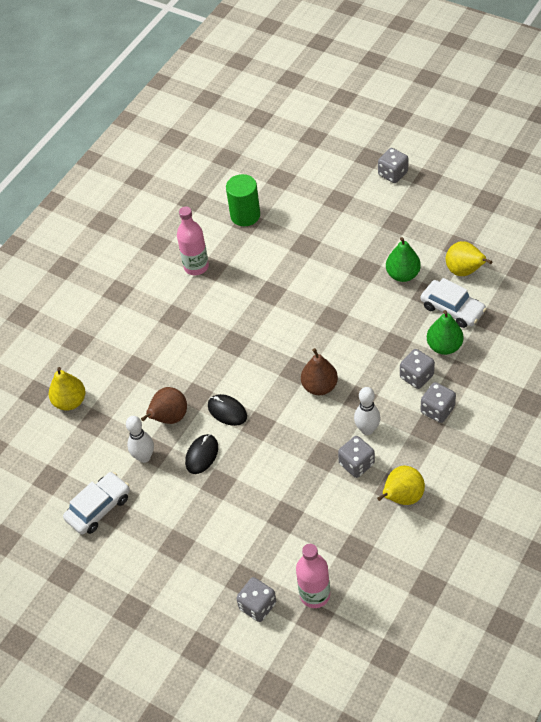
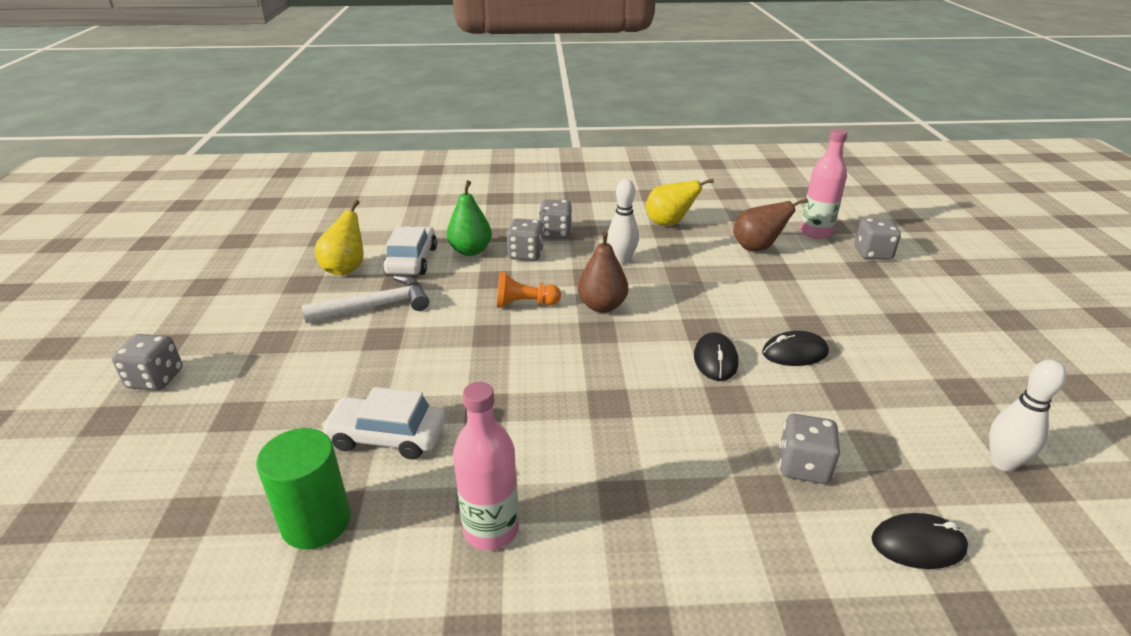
camera: 130 degrees left, 20 degrees down
(70, 401) = (918, 544): yellow pear -> black mouse
(98, 508) = (980, 404): white car -> white car (387, 436)
(144, 457) = (866, 400): white bowling pin -> white bowling pin (1002, 463)
(169, 418) = (789, 406): brown pear -> brown pear (757, 248)
(352, 347) = (524, 304): none -> orange pawn
(356, 464) = (667, 254): grey dice -> grey dice (803, 466)
(402, 274) = (376, 306): green pear -> white hammer

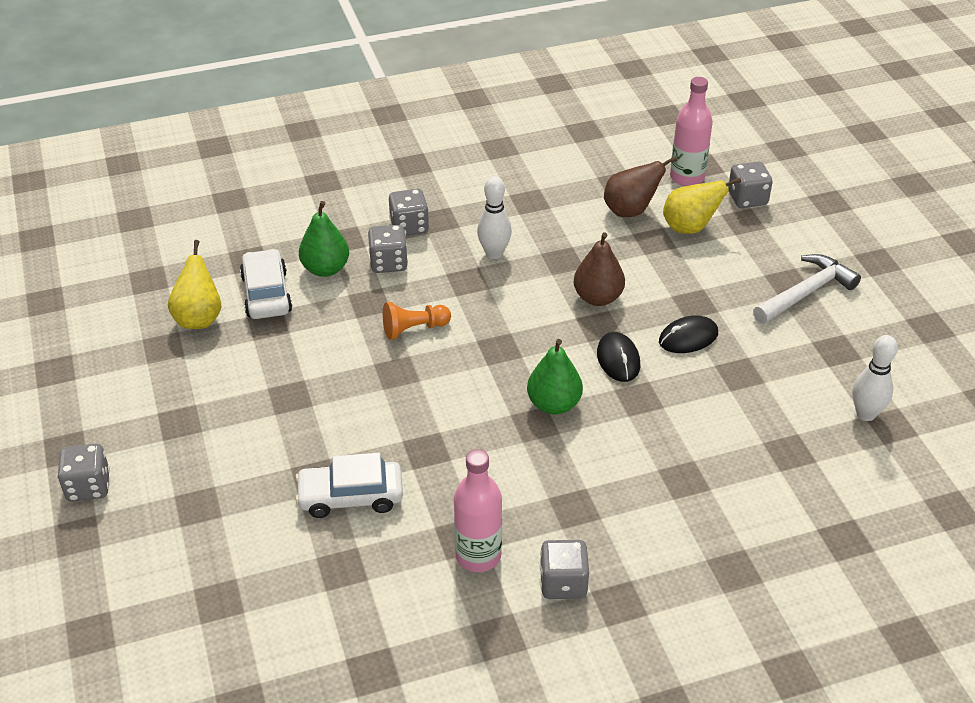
camera: 15 degrees left, 10 degrees up
(316, 522) = (332, 581): green cylinder -> none
(376, 306) = (261, 361): white hammer -> white hammer (806, 292)
(602, 306) = (493, 317): brown pear -> brown pear (598, 298)
(635, 388) = (554, 404): none -> green pear
(669, 223) = (529, 190): yellow pear -> yellow pear (690, 227)
(803, 466) = (711, 450): grey dice -> grey dice (563, 583)
(918, 544) = (803, 496): black mouse -> none

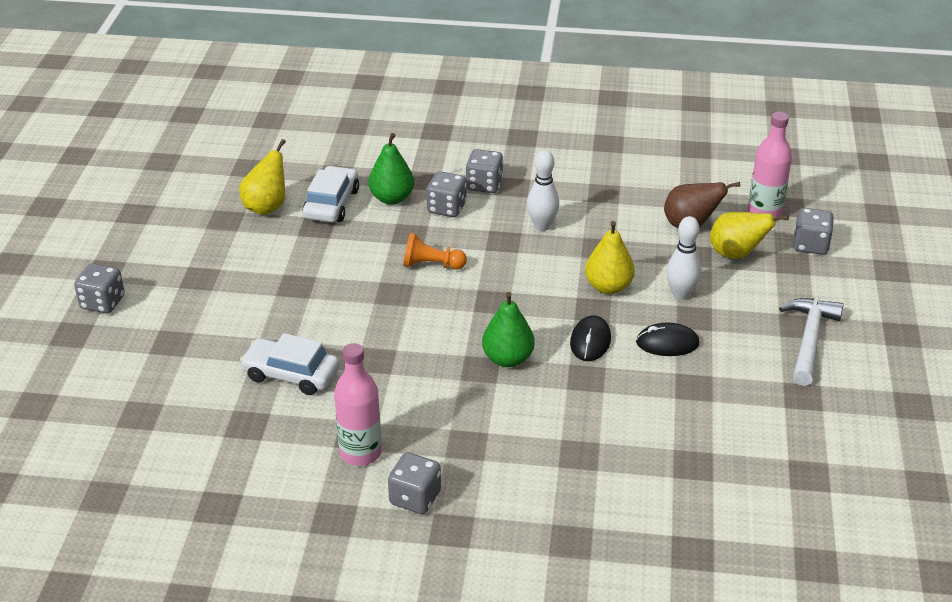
camera: 25 degrees right, 5 degrees down
(598, 298) = (608, 287): brown pear -> yellow pear
(806, 292) = (809, 339): white hammer -> white hammer turned 60 degrees counterclockwise
(866, 414) = (791, 457): white bowling pin -> white bowling pin (680, 294)

